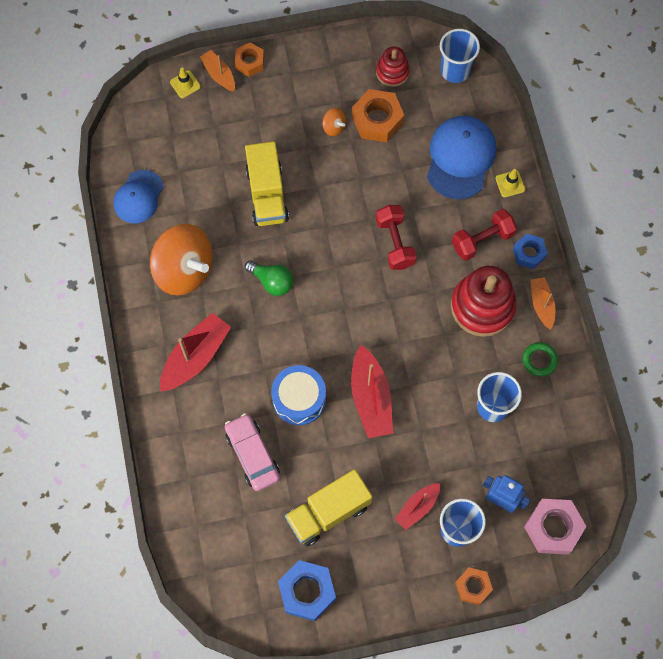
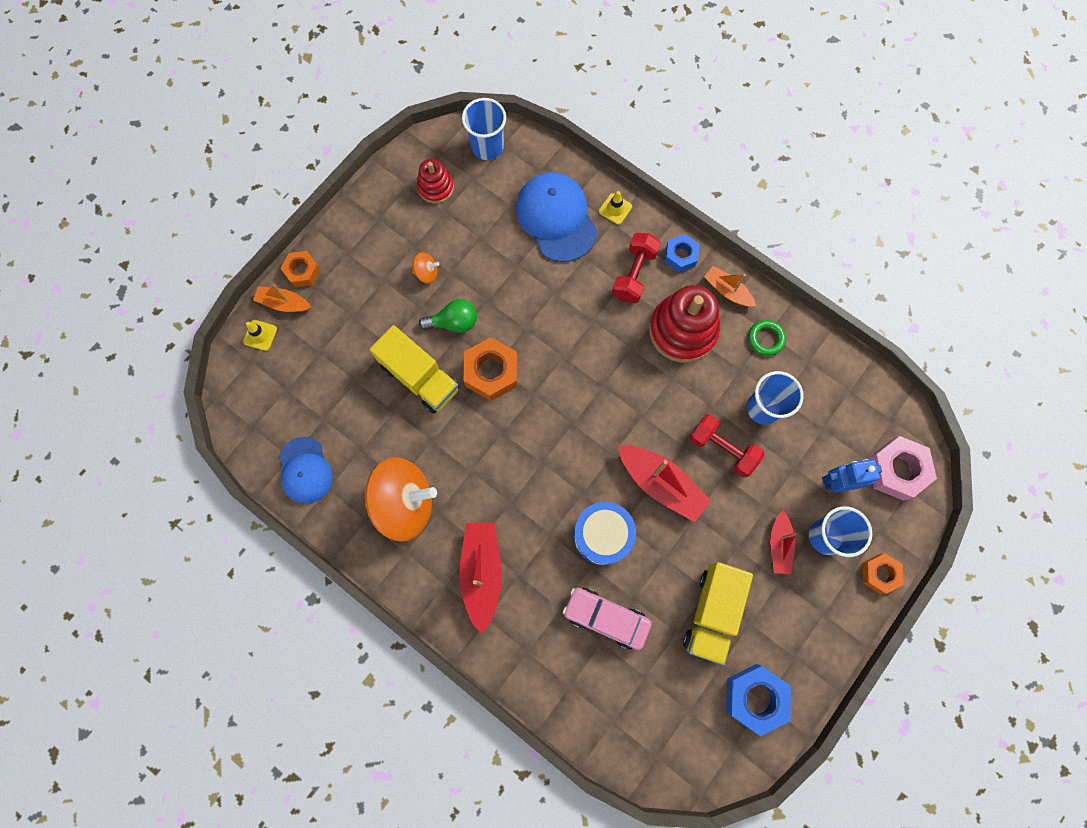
camera: 40 degrees left, 5 degrees up
(272, 282) = (490, 451): green light bulb -> green light bulb (453, 322)
(377, 120) = (458, 238): orange nut -> orange nut (491, 372)
(395, 243) = (565, 333): red dumbbell -> red dumbbell (722, 448)

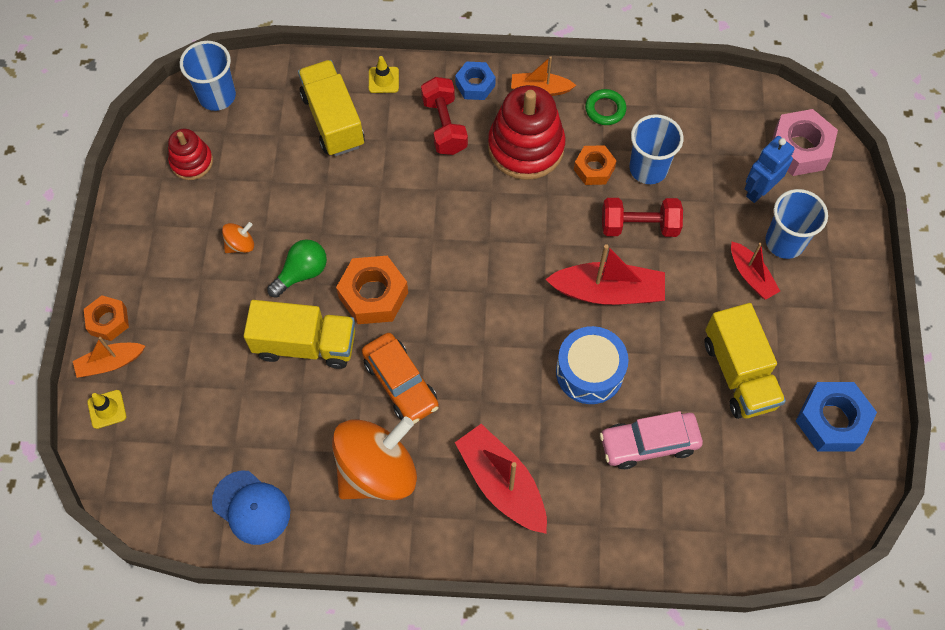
camera: 35 degrees left, 10 degrees down
(464, 451) = (400, 383): none -> orange car
(556, 218) = (333, 120): blue cap -> yellow truck
(879, 573) = (852, 243): orange nut -> orange nut (594, 169)

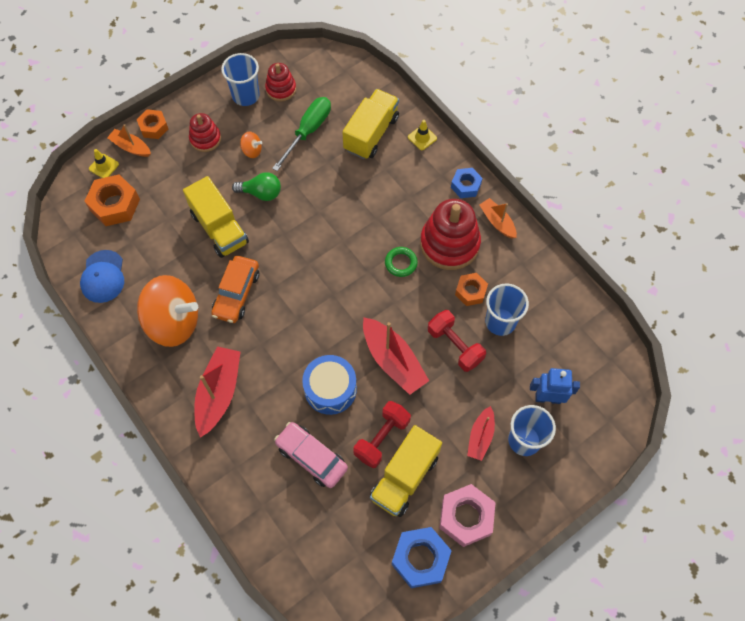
camera: 50 degrees right, 0 degrees up
(178, 279) = (205, 139): none -> red stacking toy
(217, 96) = (332, 68): blue cup -> blue cup (246, 96)
(271, 175) = (308, 131): none -> green screwdriver
(373, 295) = (279, 238): orange nut -> orange nut (115, 205)
(444, 126) = (422, 191): red dumbbell -> red dumbbell (382, 438)
(605, 109) = (519, 267): green ring -> green ring (401, 263)
(799, 149) = (603, 401): pink nut -> pink nut (466, 517)

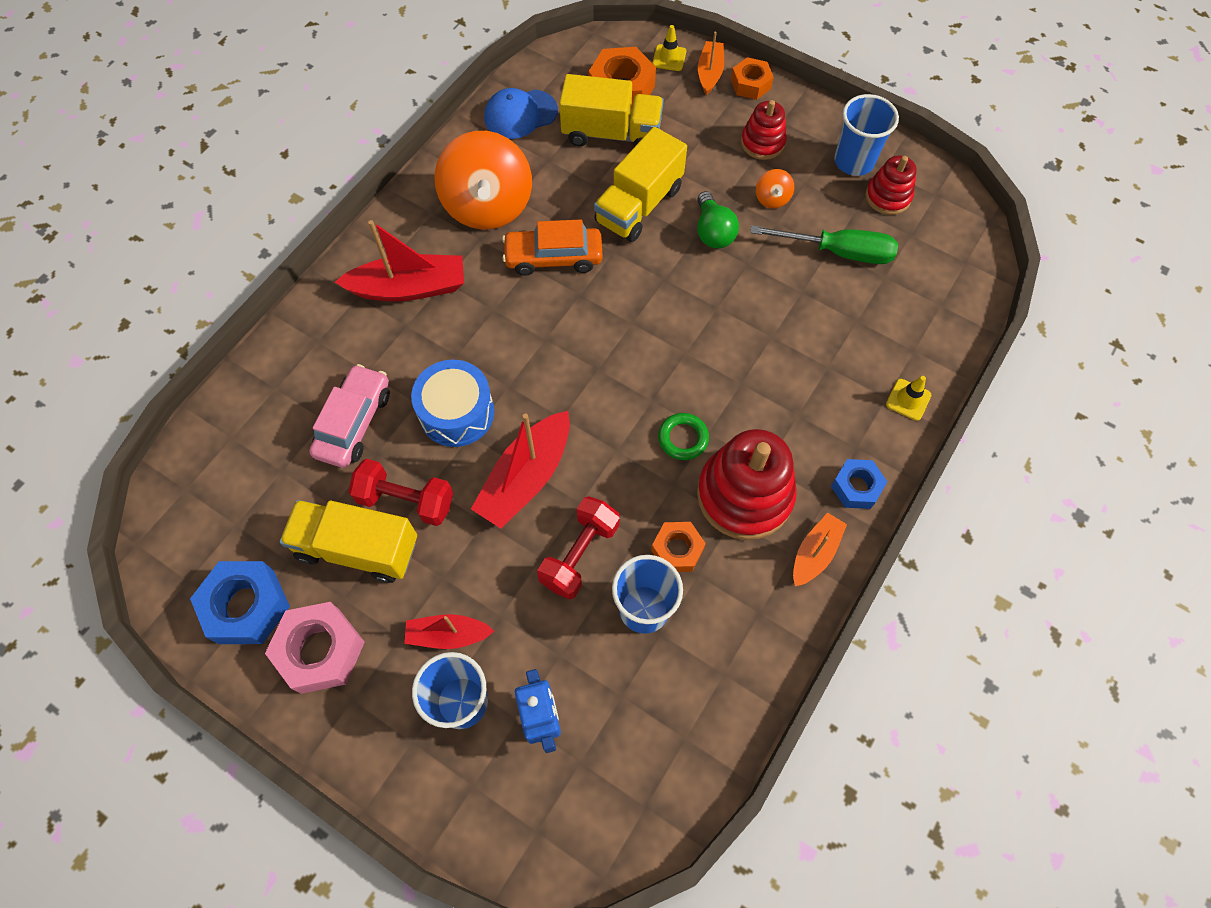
camera: 70 degrees right, 0 degrees up
(371, 134) = (877, 330): yellow truck -> yellow truck (611, 134)

